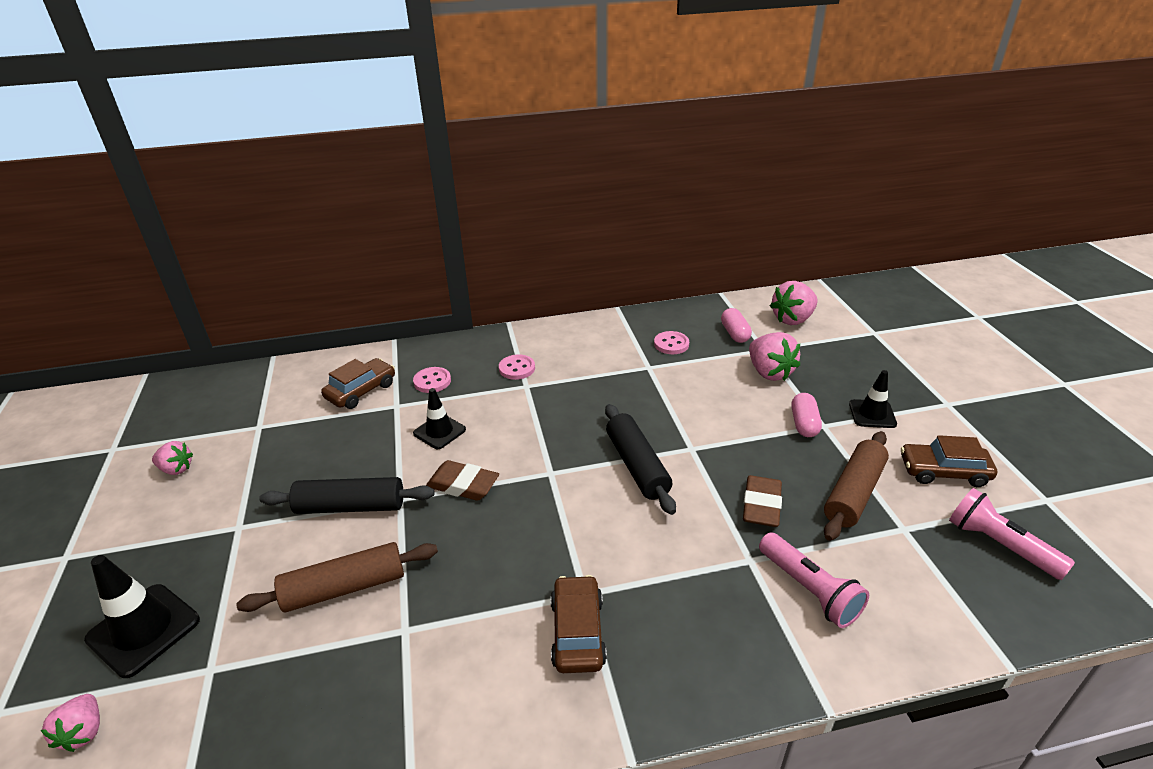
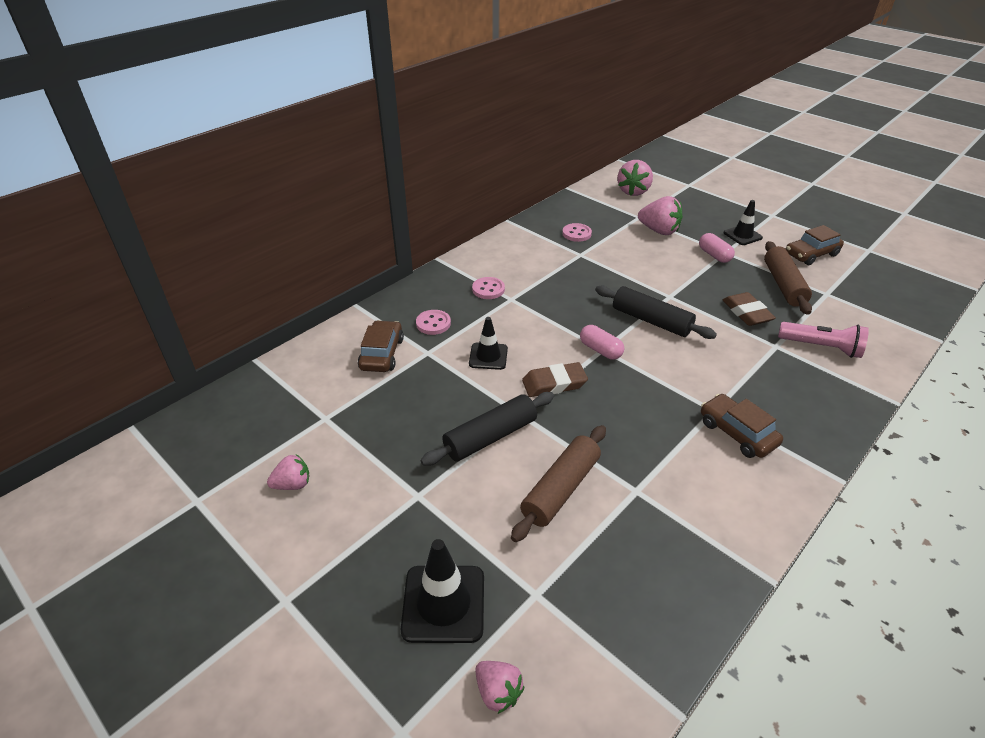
camera: 35 degrees left, 5 degrees up
(734, 334) = (609, 213): pink capsule -> pink capsule (600, 350)
(999, 545) = (874, 282): pink flashlight -> none

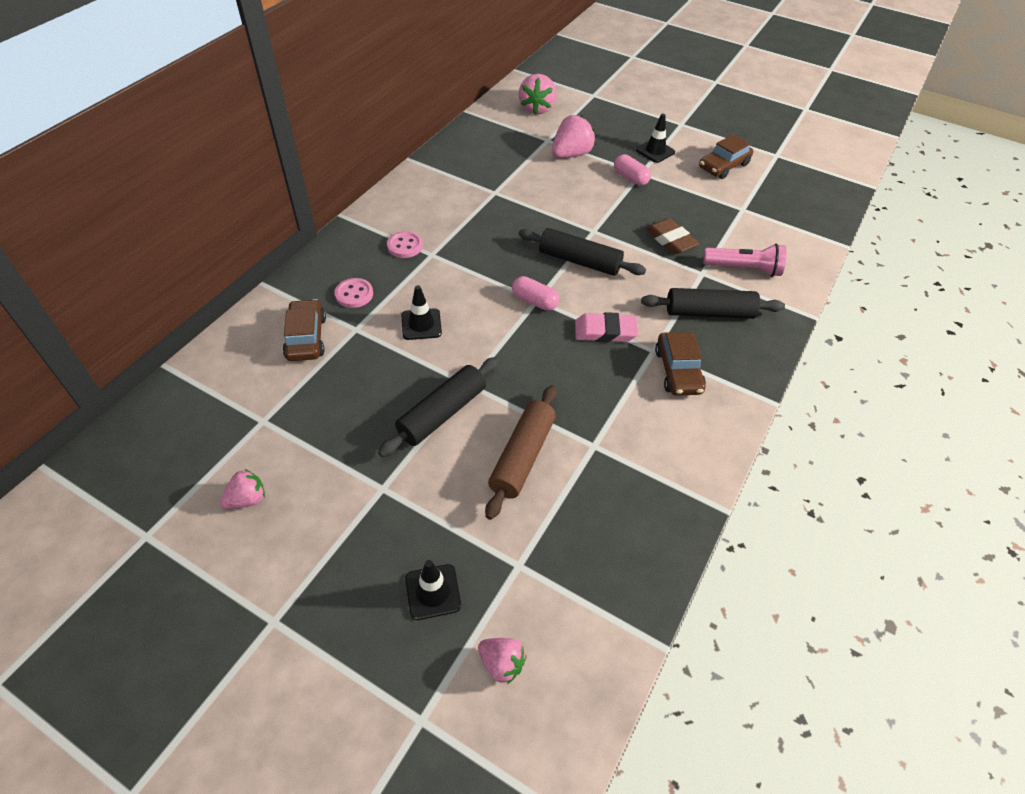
camera: 15 degrees left, 10 degrees up
(443, 603) = (433, 592): black traffic cone -> black traffic cone, size x0.65
(554, 384) = (495, 345): brown eraser -> none
(576, 234) = (486, 167): pink button -> none
(659, 231) = (571, 154): pink strawberry -> pink strawberry turned 60 degrees counterclockwise
(666, 386) = (605, 331): none -> pink eraser
(737, 433) = (678, 371): brown car -> brown car turned 135 degrees counterclockwise
(778, 383) = (709, 312): none -> black rolling pin
(783, 285) = (701, 204): brown rolling pin -> none

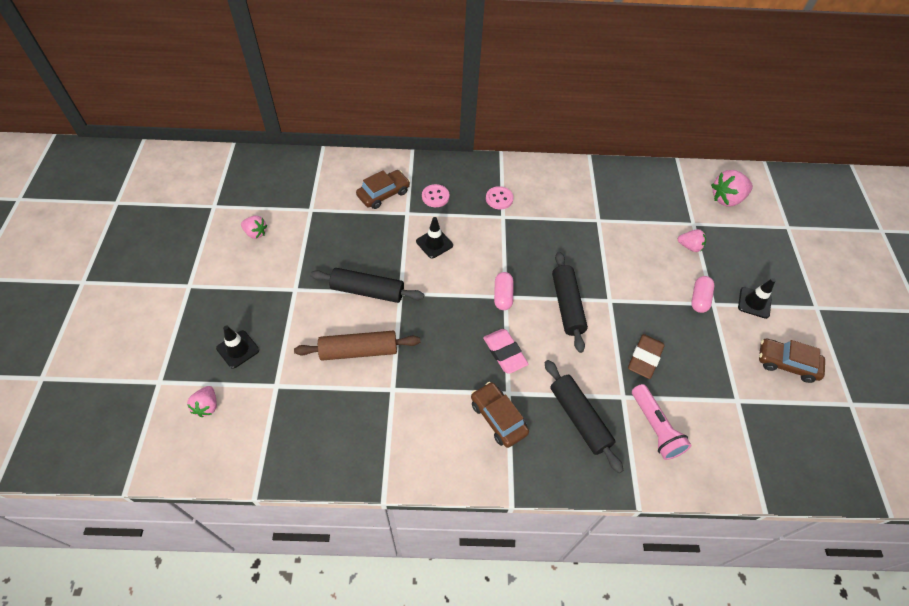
camera: 60 degrees right, 5 degrees up
(571, 154) = (689, 246): pink strawberry -> pink strawberry, size x0.60
(678, 371) = (498, 418): brown car -> brown car turned 90 degrees clockwise

